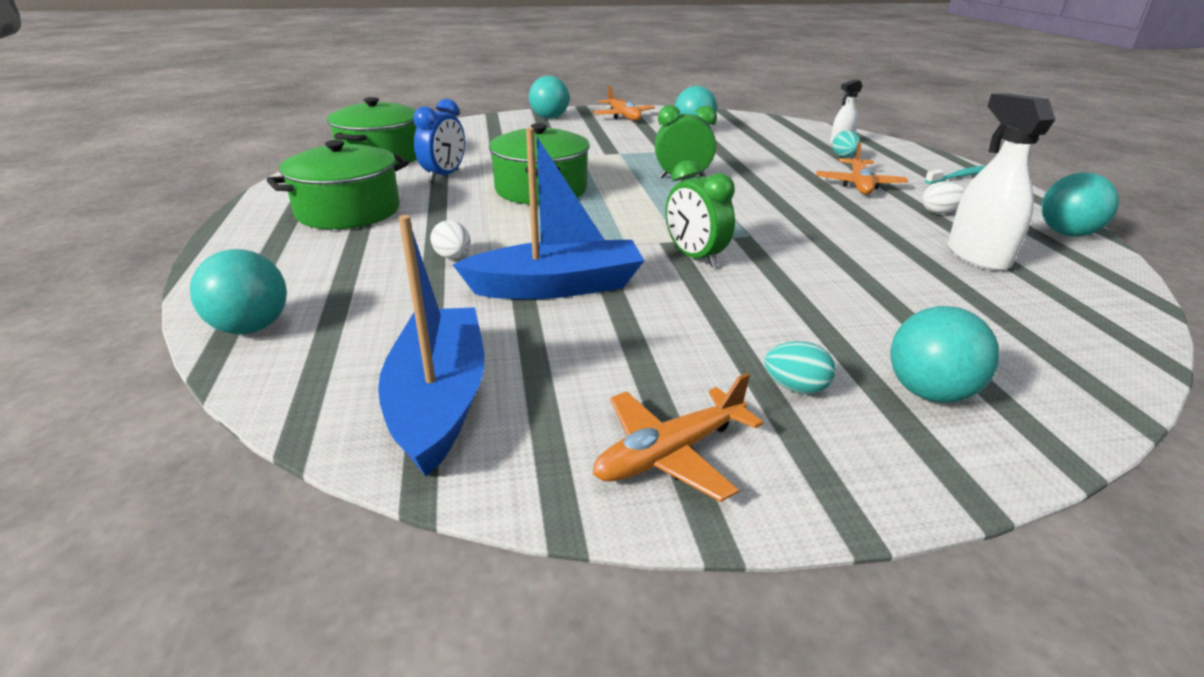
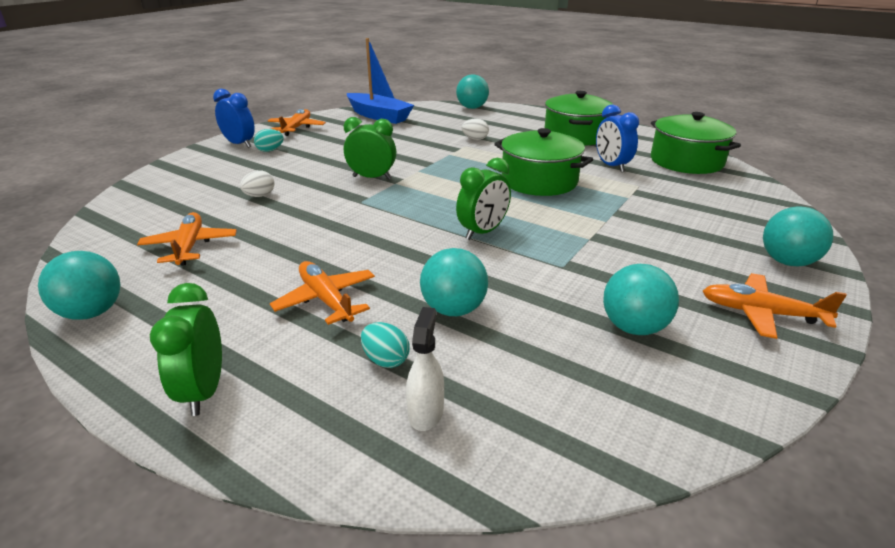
camera: 135 degrees right, 0 degrees up
(557, 287) = (409, 145): blue boat -> none
(854, 450) = (239, 144): none -> blue clock
(929, 392) = (216, 165): turquoise ball -> turquoise ball (453, 309)
(939, 212) = (226, 290): white egg -> white egg (259, 196)
(961, 176) = (204, 391): turquoise toothbrush -> green clock
(977, 256) = (190, 246): white spray bottle -> orange plane

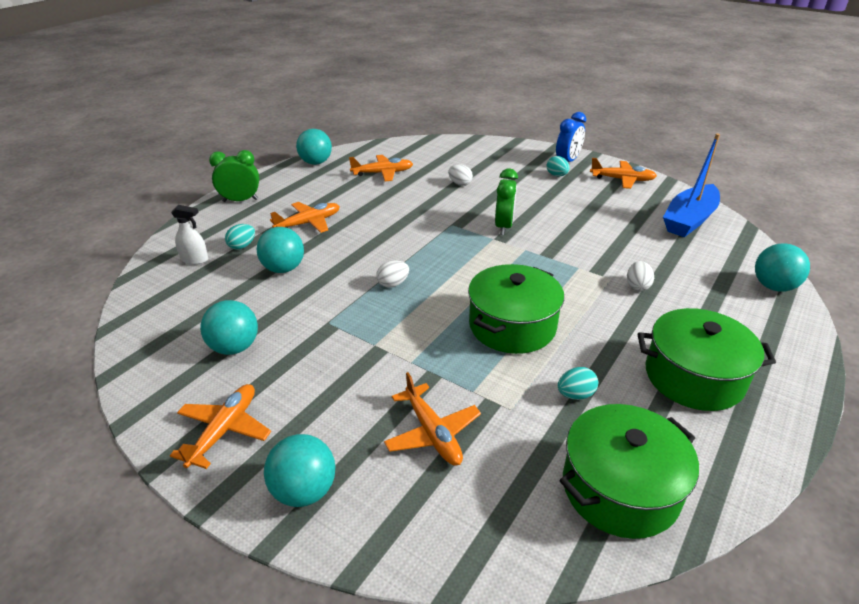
camera: 90 degrees right, 5 degrees up
(483, 232) = (393, 284): green clock -> white egg
(611, 166) = (575, 395): blue clock -> turquoise egg
(684, 212) = (432, 433): none -> orange plane

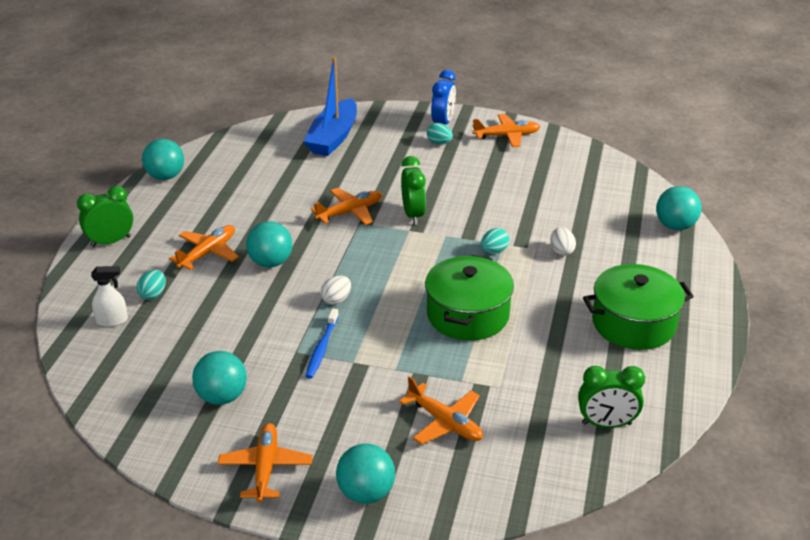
camera: 20 degrees left, 0 degrees up
(283, 269) = (215, 309): turquoise ball -> turquoise ball (271, 262)
(353, 324) = (322, 348): none -> blue toothbrush
(383, 173) = (252, 176): orange plane -> orange plane (350, 212)
(460, 184) = (343, 173): white egg -> none
(575, 395) = (546, 362): turquoise egg -> turquoise egg (494, 251)
(620, 488) = (606, 424): green pot -> green clock
(689, 220) = (585, 171): blue boat -> blue boat (333, 137)

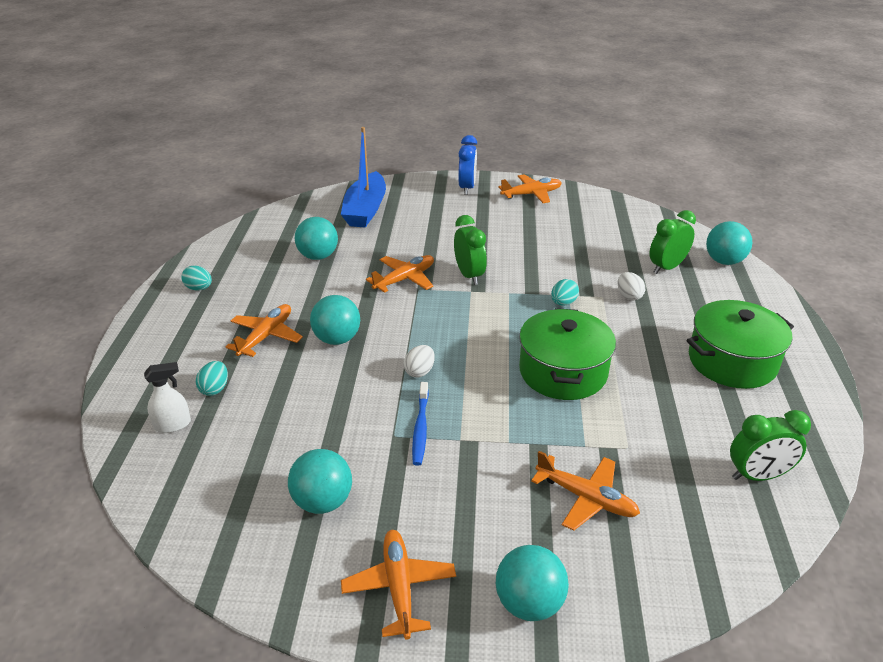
camera: 10 degrees left, 0 degrees up
(111, 241) = (155, 335): green clock -> green clock (666, 267)
(165, 176) = (202, 262): turquoise ball -> turquoise ball (318, 256)
(439, 143) = (470, 206): turquoise egg -> turquoise egg (199, 288)

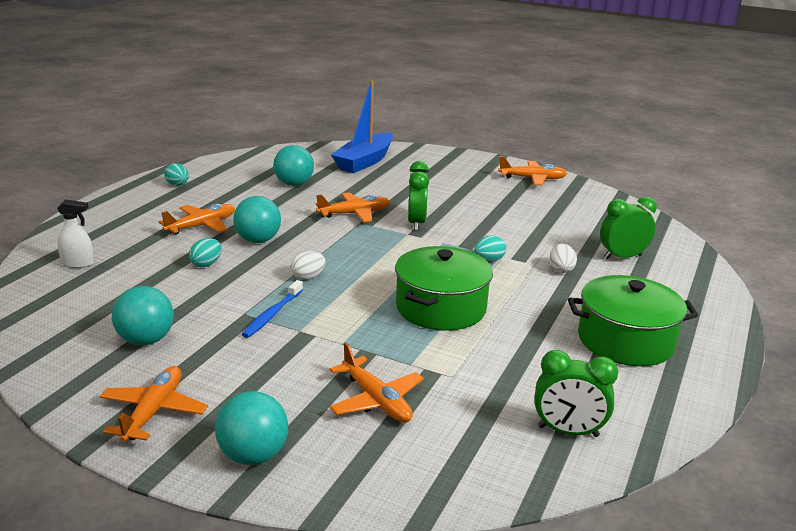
camera: 20 degrees right, 10 degrees down
(215, 389) = (130, 249): turquoise egg -> turquoise egg (206, 264)
(467, 188) = (473, 163): blue clock -> none
(724, 261) = (691, 265): turquoise ball -> none

